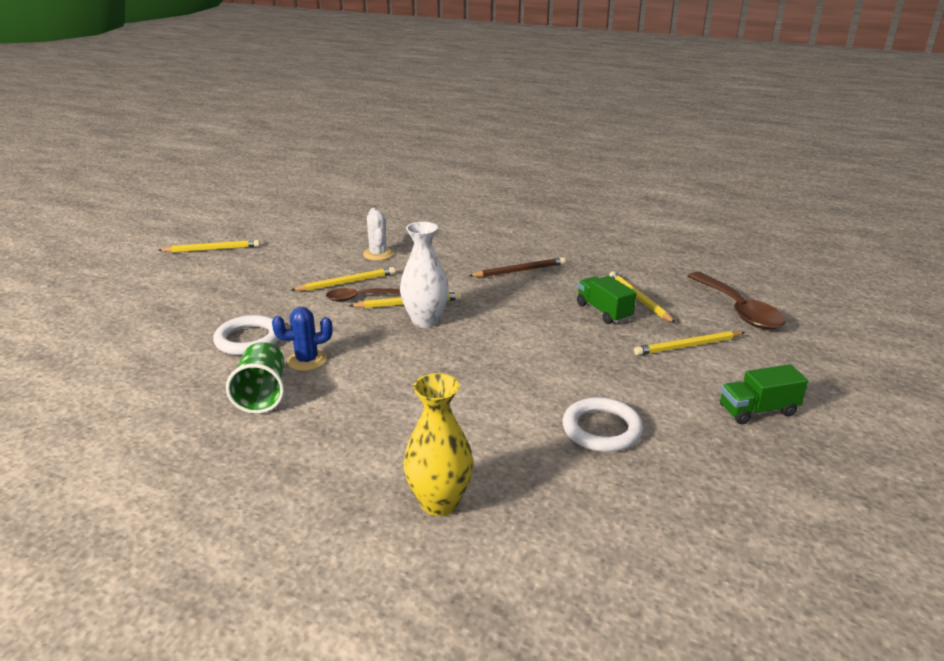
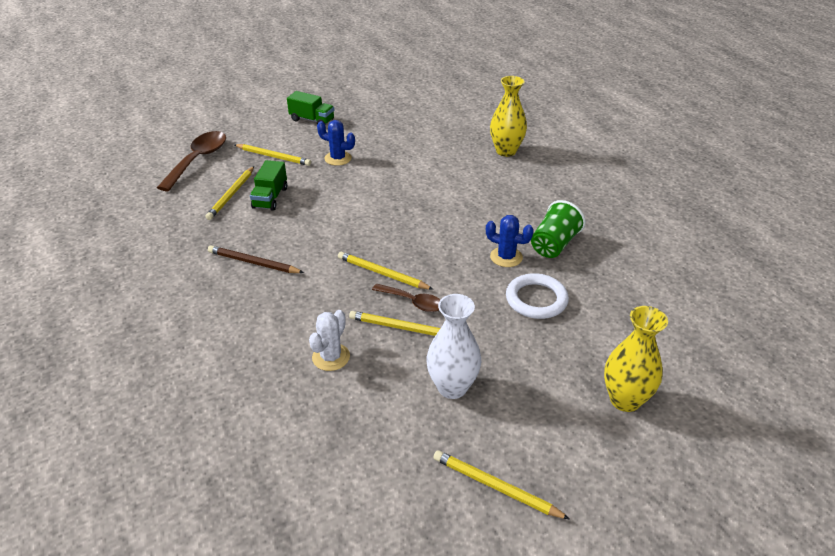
camera: 140 degrees left, 10 degrees up
(135, 309) = (625, 400): none -> yellow vase
(425, 321) = (391, 250): white vase -> white vase (452, 387)
(601, 429) = (393, 144): white ring -> none
(625, 377) = (338, 158): none -> blue cactus

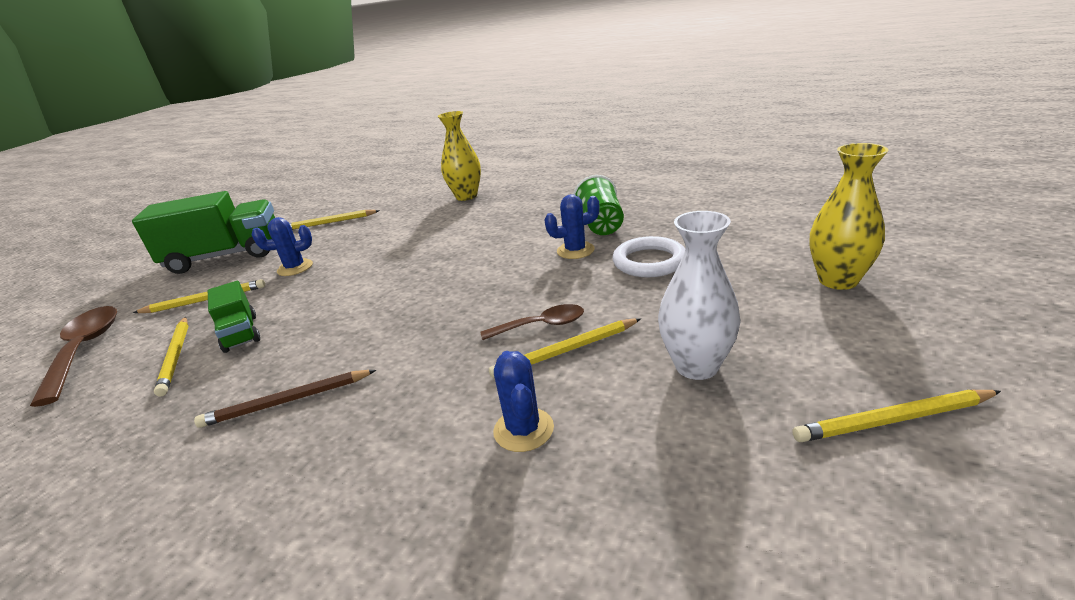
camera: 35 degrees left, 10 degrees down
(312, 120) = (226, 256): green truck -> green truck, size x1.94
(331, 357) = (523, 430): white cactus -> blue cactus
(383, 273) = (473, 322): yellow pencil -> yellow pencil (330, 222)

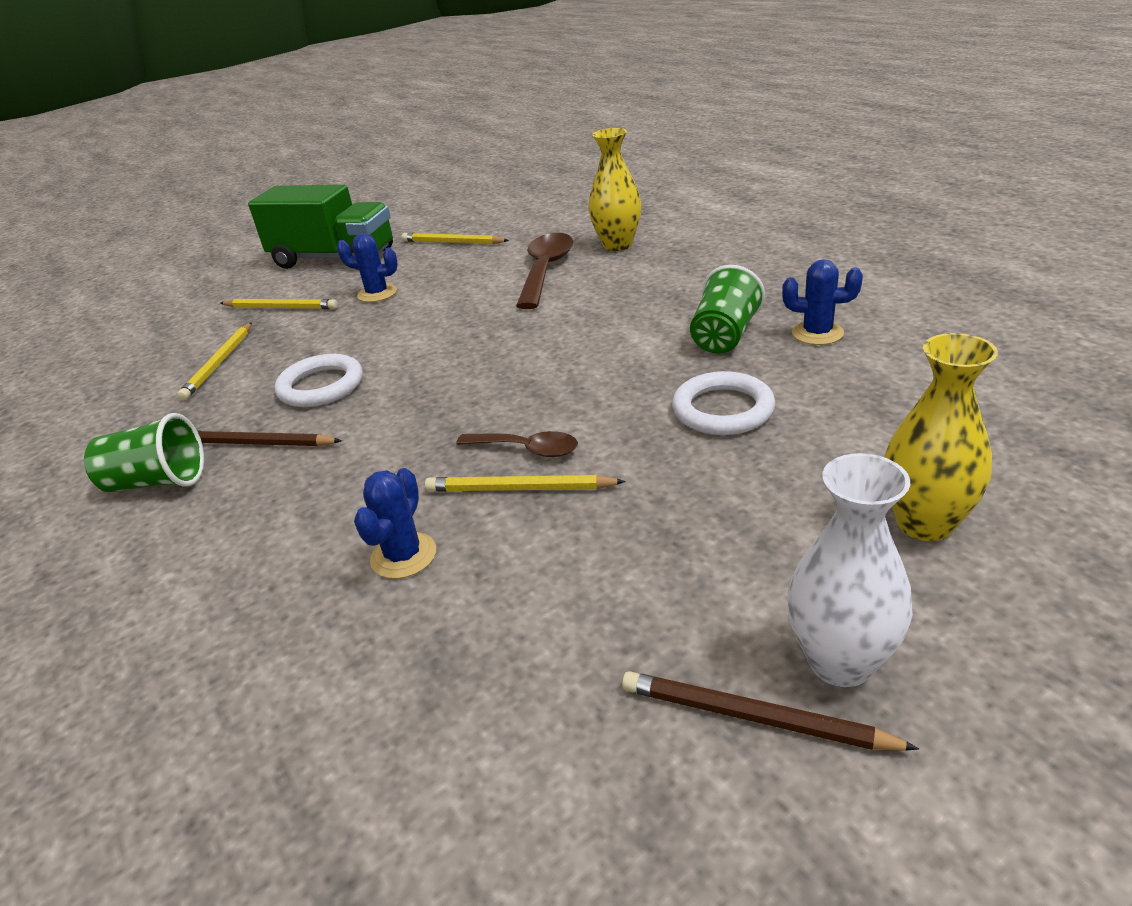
camera: 30 degrees right, 5 degrees up
(85, 350) = (167, 331): brown spoon -> brown spoon (545, 271)
(197, 471) = (157, 482): none -> green cup
(241, 333) = (280, 356): green truck -> none
(308, 341) = (321, 386): none -> white ring
(575, 250) = (657, 364): blue cactus -> blue cactus (817, 333)
(696, 366) = (624, 562): white vase -> white vase (840, 661)
(893, 419) = (755, 717): yellow pencil -> brown pencil

